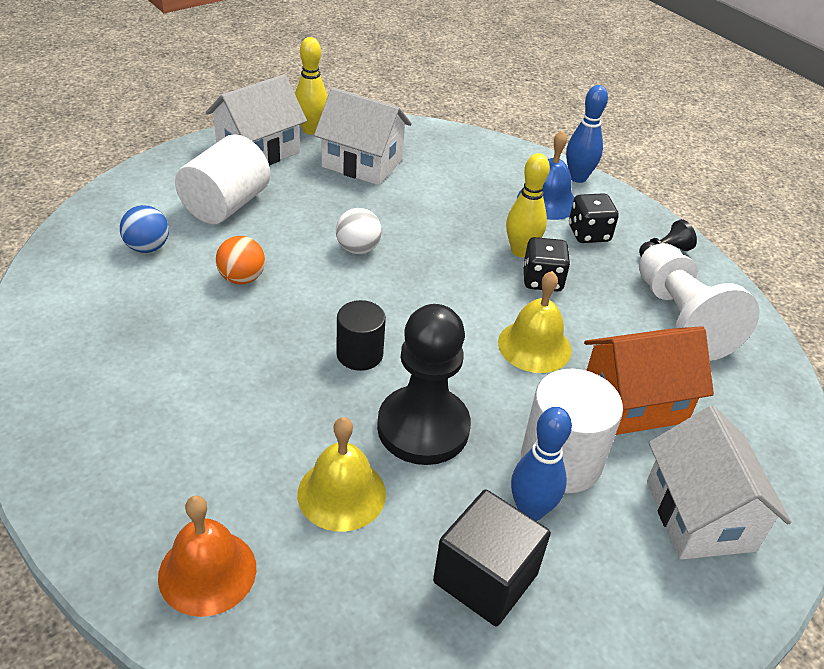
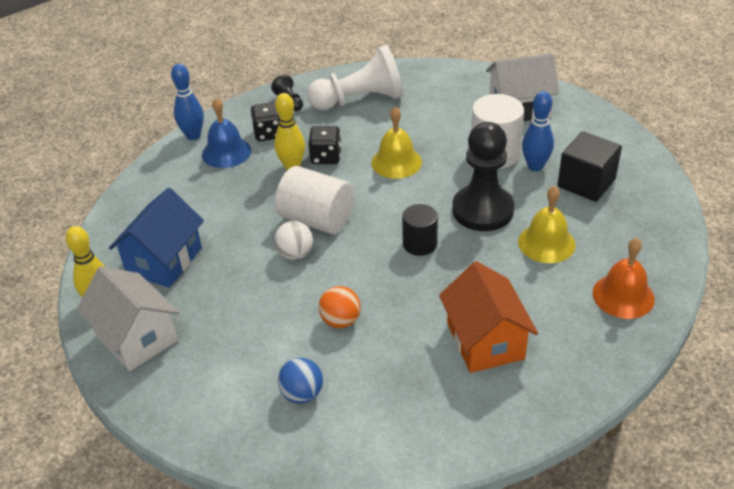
camera: 85 degrees left, 0 degrees up
(226, 205) = (233, 348): white cylinder -> white cylinder (317, 219)
(362, 163) = (164, 260): white house -> blue house
(634, 402) = (440, 124): orange house -> orange house (485, 341)

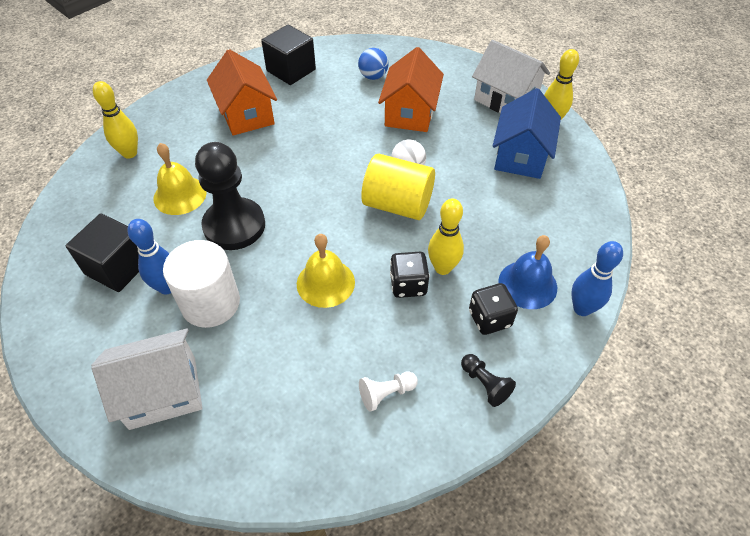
camera: 170 degrees right, 10 degrees up
(269, 327) = (410, 113): none -> orange house
(317, 219) = (397, 205): white cylinder -> yellow cylinder
(340, 321) = (356, 120): orange ball -> none
(360, 100) = (386, 393): white pawn -> white pawn, size x0.44
(420, 244) = (296, 186): black cylinder -> none
(424, 417) = (291, 70): none -> black cube
(623, 296) = (129, 153): orange bell -> yellow bowling pin

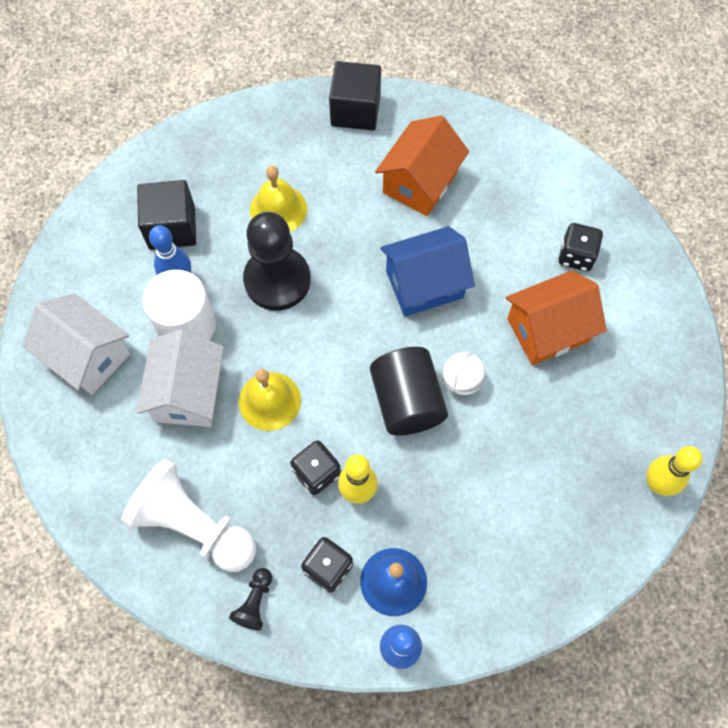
camera: 55 degrees right, 15 degrees up
(129, 153) = (294, 129): yellow bowling pin -> none
(291, 70) = (518, 172): black cube -> black cube (355, 110)
(373, 76) = (576, 256): blue ball -> black dice
(386, 393) = (193, 525): white pawn -> white pawn, size x2.27
(397, 205) = (407, 401): yellow cylinder -> black cylinder
(505, 100) = (653, 415): white house -> white house (188, 393)
(520, 156) = (570, 481): blue house -> blue house (424, 284)

